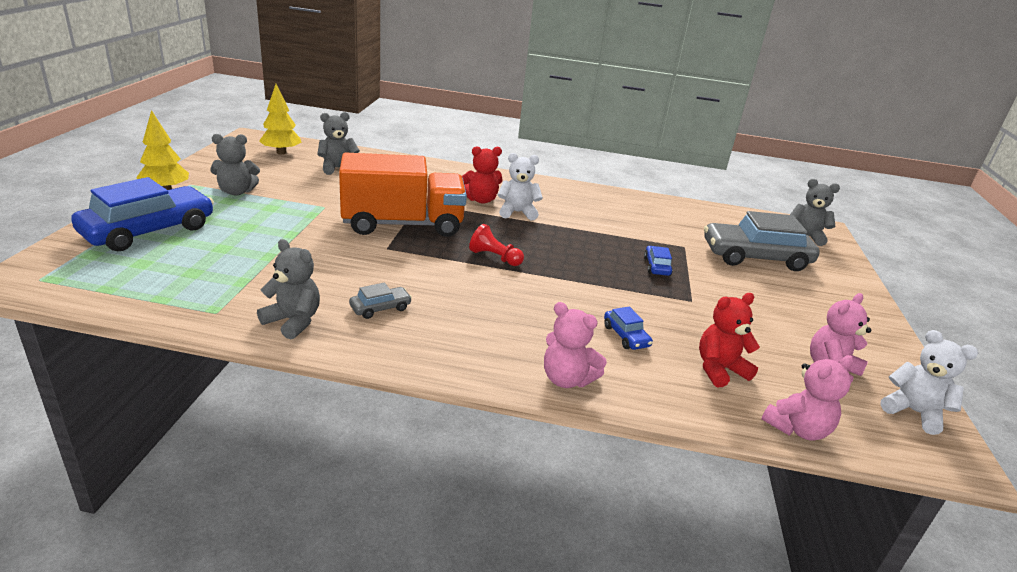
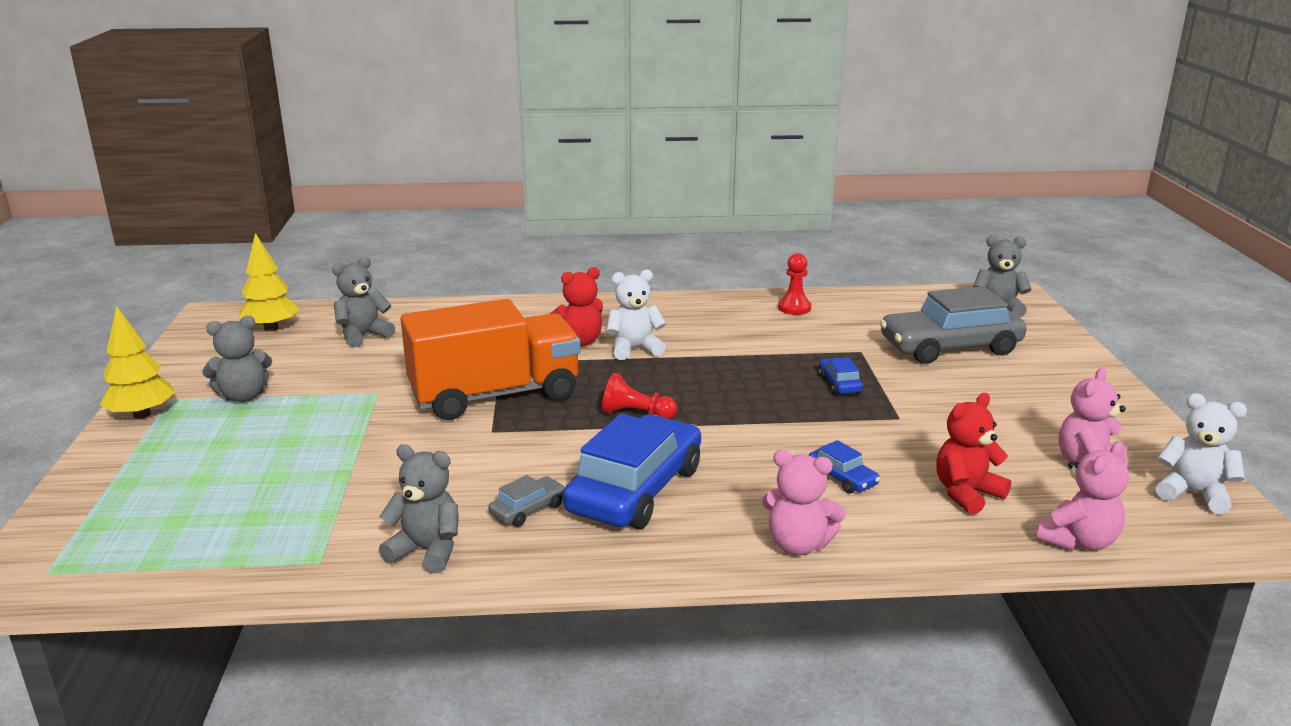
camera: 10 degrees left, 5 degrees down
(149, 230) = (156, 475): blue car -> blue car (635, 490)
(648, 207) = (794, 308): none -> red pawn

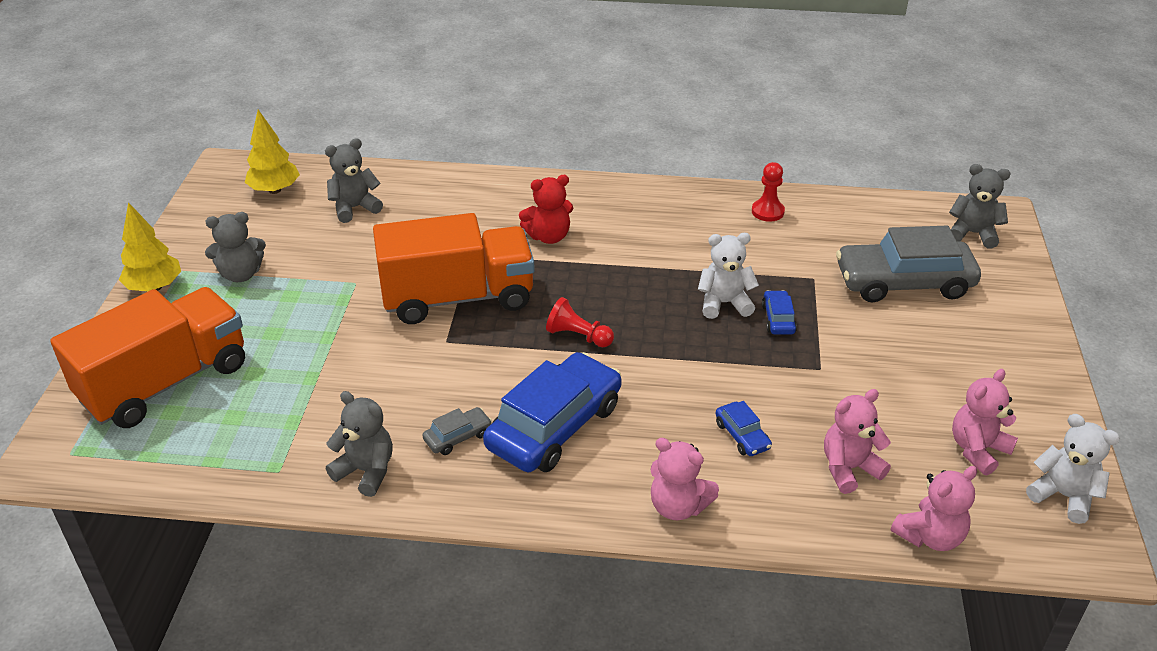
camera: 10 degrees right, 15 degrees up
(165, 495) = (165, 382): none -> orange truck
(634, 349) = (598, 252): white teddy bear -> white teddy bear (724, 303)
(966, 494) = (849, 468): red teddy bear -> pink teddy bear

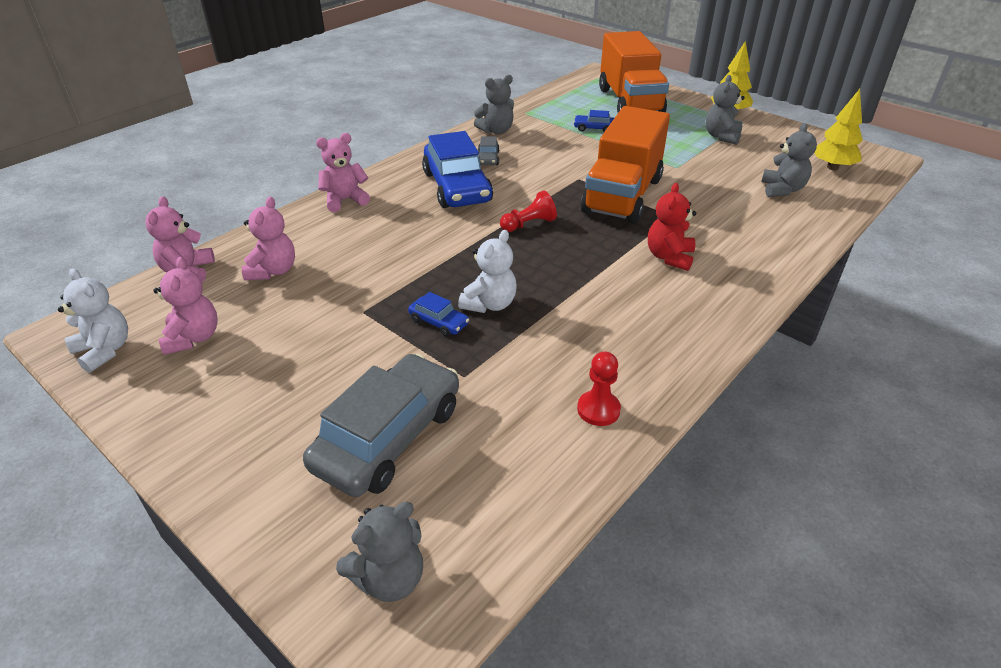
camera: 125 degrees right, 0 degrees up
(742, 435) = (358, 245): blue car -> blue car (594, 128)
(1063, 496) = (104, 350): white teddy bear -> white teddy bear turned 120 degrees counterclockwise

